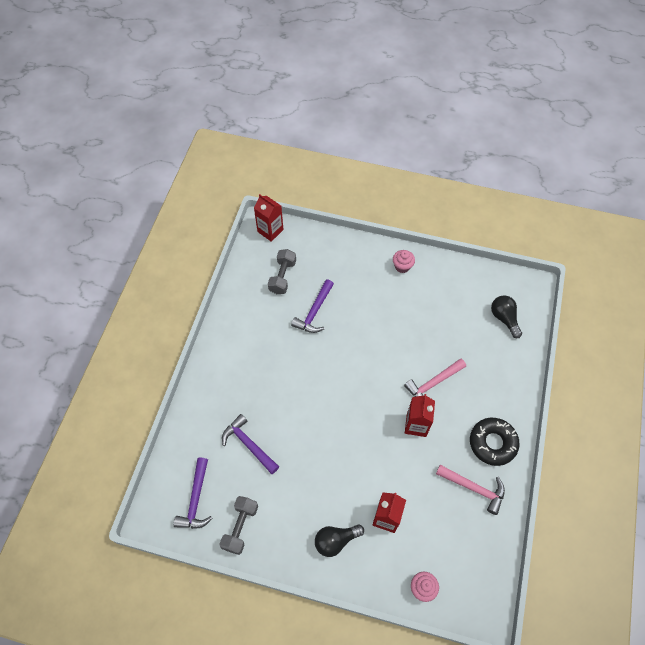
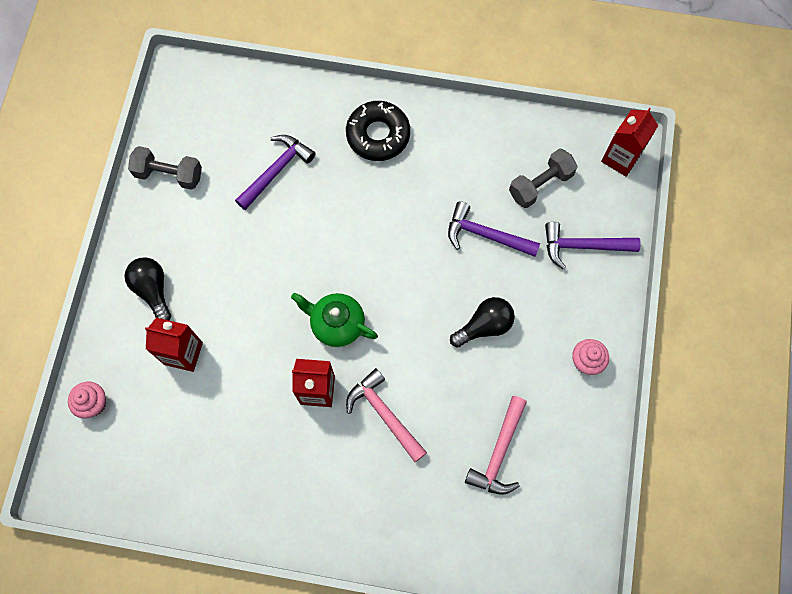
camera: 85 degrees right, 10 degrees up
(196, 500) = (202, 119): purple hammer -> purple hammer (583, 246)
(282, 277) = (540, 184): grey dumbbell -> grey dumbbell turned 45 degrees counterclockwise
(370, 409) = (336, 324): none -> green teapot
(474, 488) = (227, 474): pink hammer -> pink hammer (499, 453)
(492, 443) = (296, 503): black donut -> black donut (378, 135)
(504, 318) = (510, 529): black light bulb -> black light bulb (484, 326)

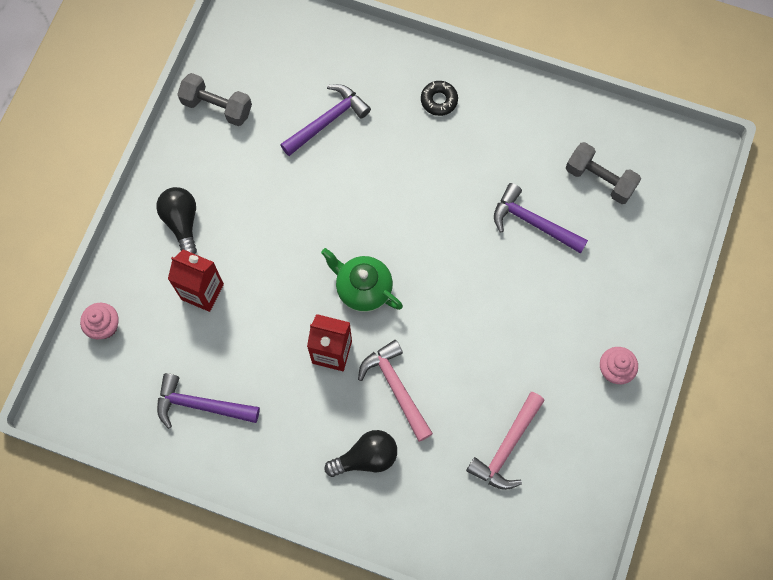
camera: 10 degrees right, 0 degrees up
(378, 135) = (439, 100): black donut -> black donut, size x0.55
(484, 326) = (515, 316): black light bulb -> black light bulb (366, 457)
(540, 184) = (600, 179): grey dumbbell -> grey dumbbell turned 60 degrees clockwise
(583, 246) = (633, 251): purple hammer -> purple hammer (200, 405)
(620, 158) = (690, 165): red carton -> none

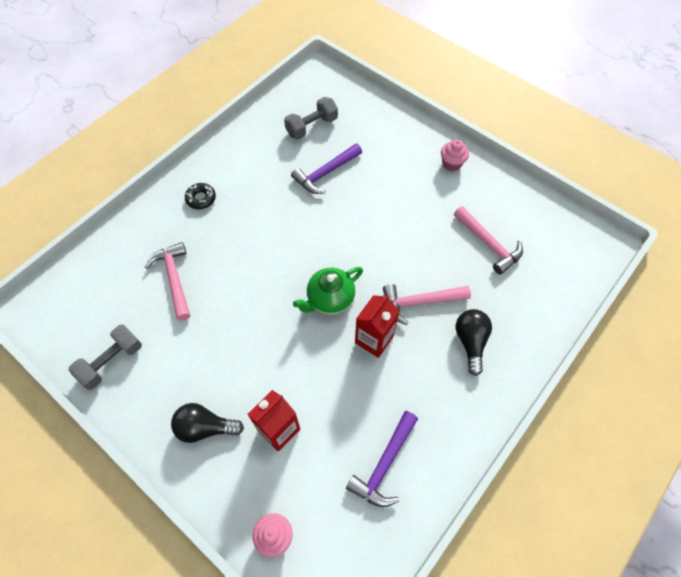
camera: 70 degrees left, 10 degrees down
(327, 120) = (174, 279): purple hammer -> pink hammer

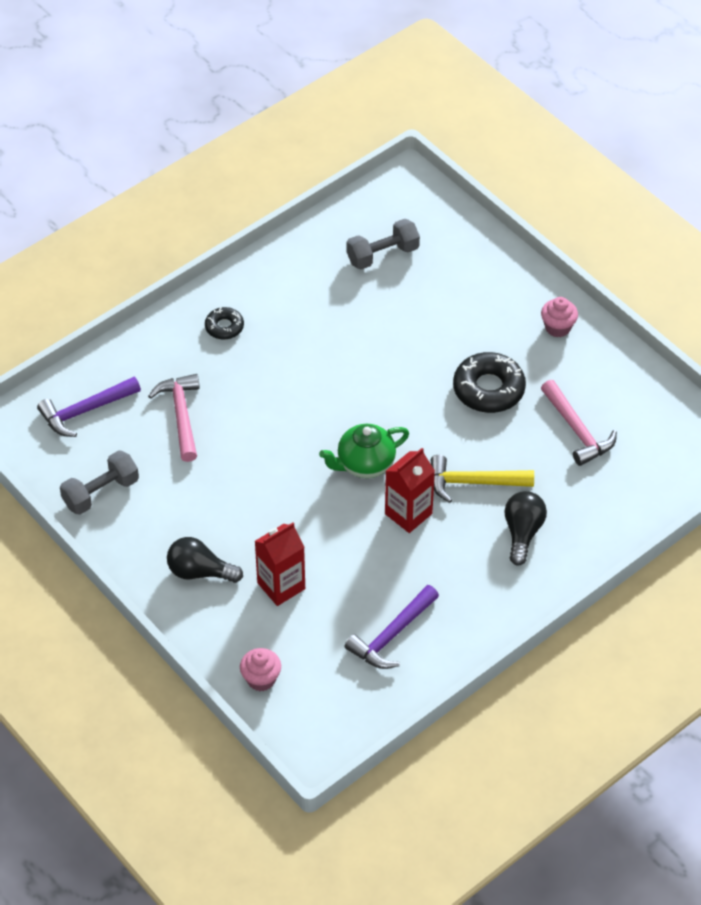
camera: 10 degrees right, 10 degrees down
(325, 173) = (389, 317): purple hammer -> purple hammer (85, 411)
(413, 220) = (488, 389): none -> black donut
(420, 302) = (473, 482): pink hammer -> yellow hammer

